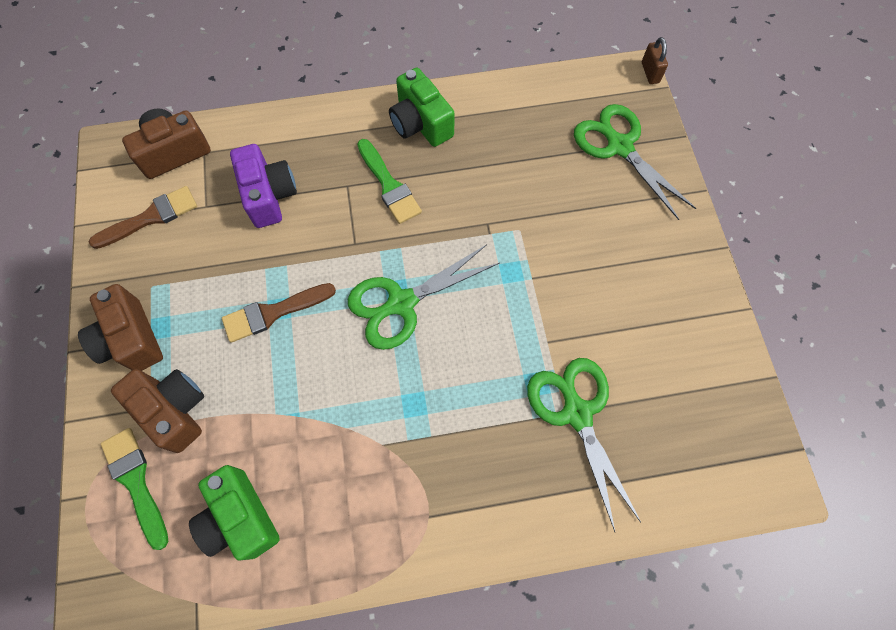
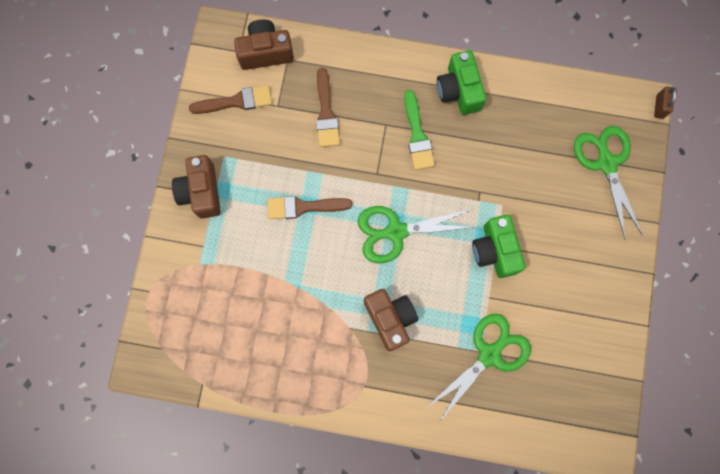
camera: 20 degrees right, 10 degrees up
(136, 482) = (183, 294): green brush -> none
(174, 410) = (218, 254): brown camera -> brown camera (390, 318)
(240, 518) = (243, 342): green camera -> green camera (495, 250)
(269, 195) = (326, 113): purple camera -> brown brush
(576, 412) = (489, 354): green scissors -> green scissors turned 45 degrees clockwise

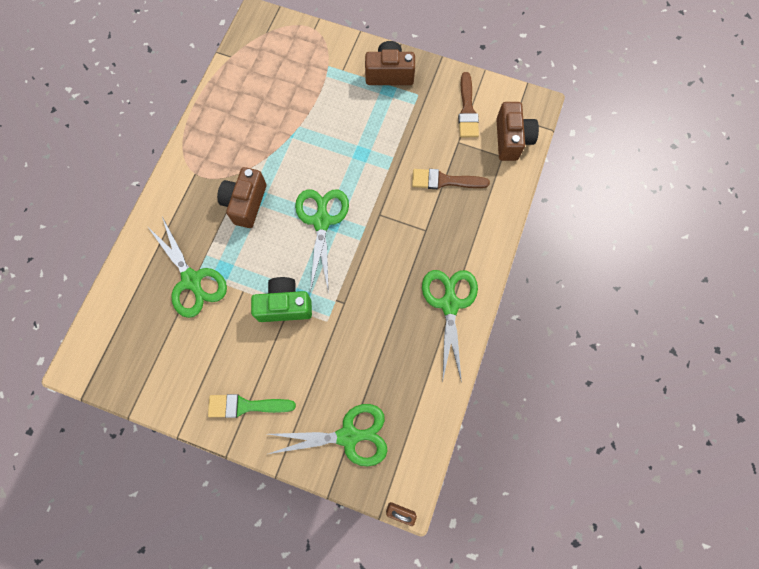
camera: 100 degrees right, 5 degrees down
(304, 207) = (360, 150): brown brush -> none
(390, 318) = (245, 203): brown camera -> brown camera turned 120 degrees clockwise
(417, 135) = (410, 256): green brush -> green brush (246, 406)
(459, 90) = (449, 303): green camera -> green scissors

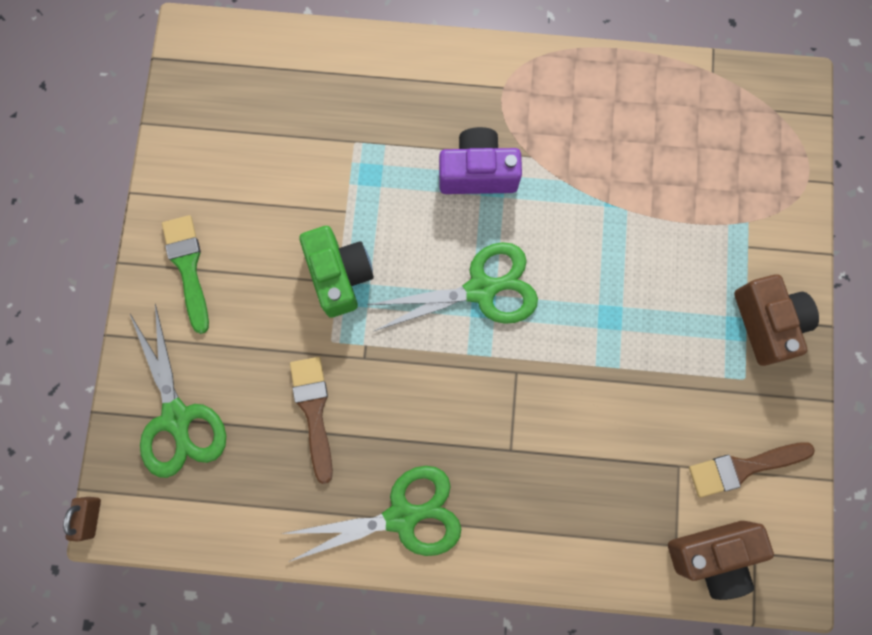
camera: 75 degrees right, 5 degrees up
(192, 281) = (342, 139): green scissors -> none
(245, 203) = (478, 172): brown camera -> purple camera
(445, 181) = (603, 461): brown brush -> brown brush (314, 411)

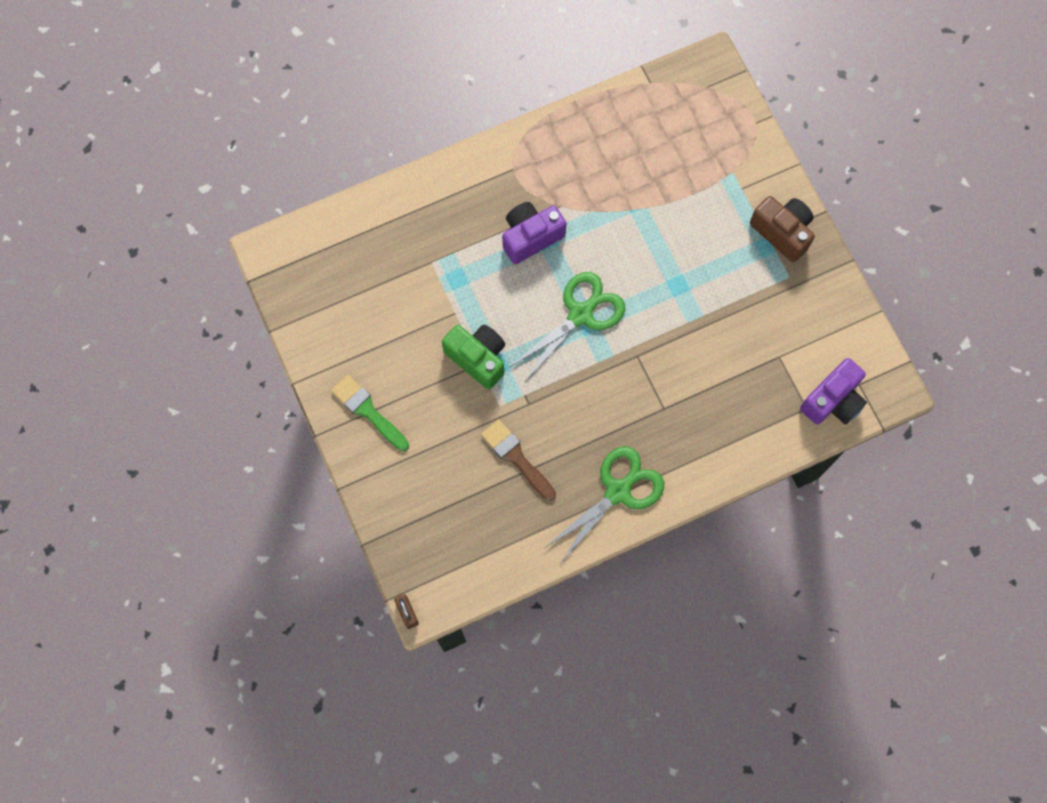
camera: 30 degrees left, 5 degrees down
(177, 418) = (425, 515): green scissors -> none
(712, 555) = (833, 401): brown camera -> purple camera
(743, 467) = (820, 334): brown brush -> none

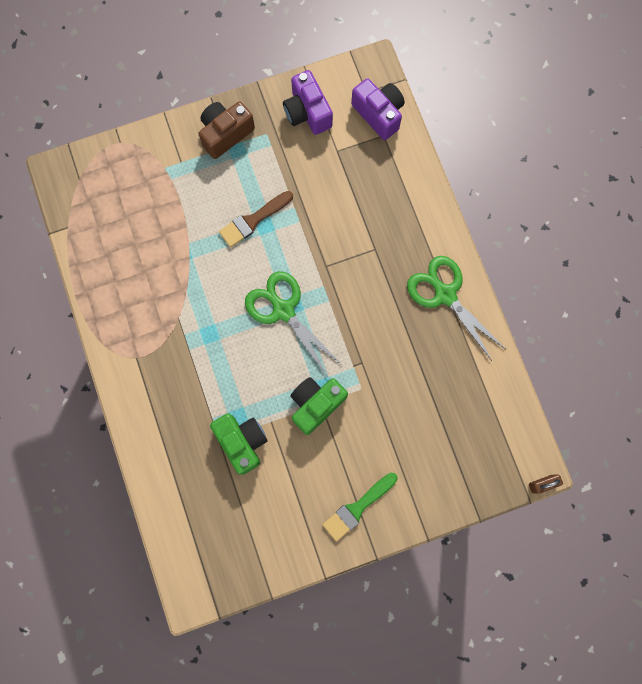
camera: 85 degrees left, 5 degrees up
(431, 285) = (242, 442): none -> green camera
(516, 458) = (410, 377): brown brush -> brown brush (253, 220)
(530, 237) = (205, 347): purple camera -> purple camera (307, 112)

